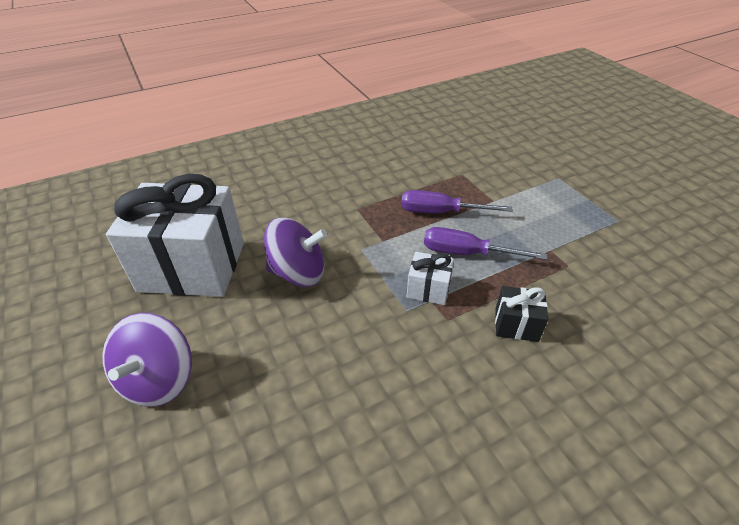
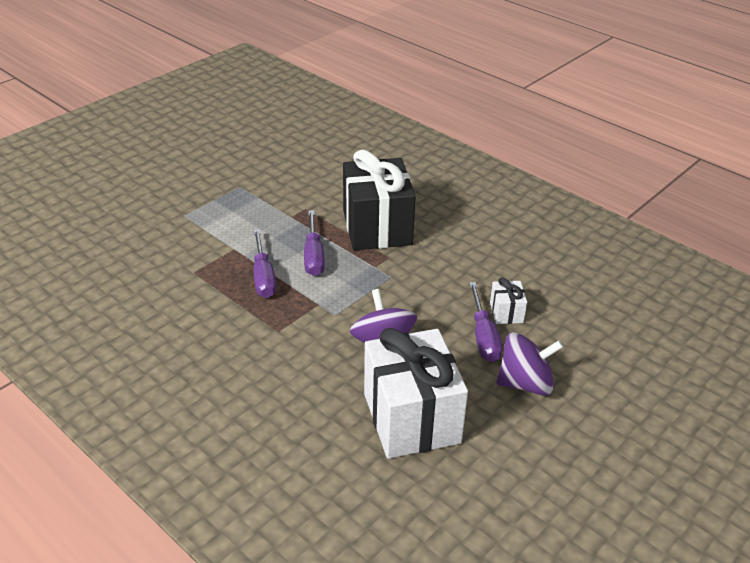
camera: 110 degrees left, 5 degrees down
(256, 367) = (483, 336): none -> purple screwdriver
(428, 289) = (364, 269): white gift -> white gift (506, 312)
(516, 325) = (377, 227): black gift -> black gift, size x2.35

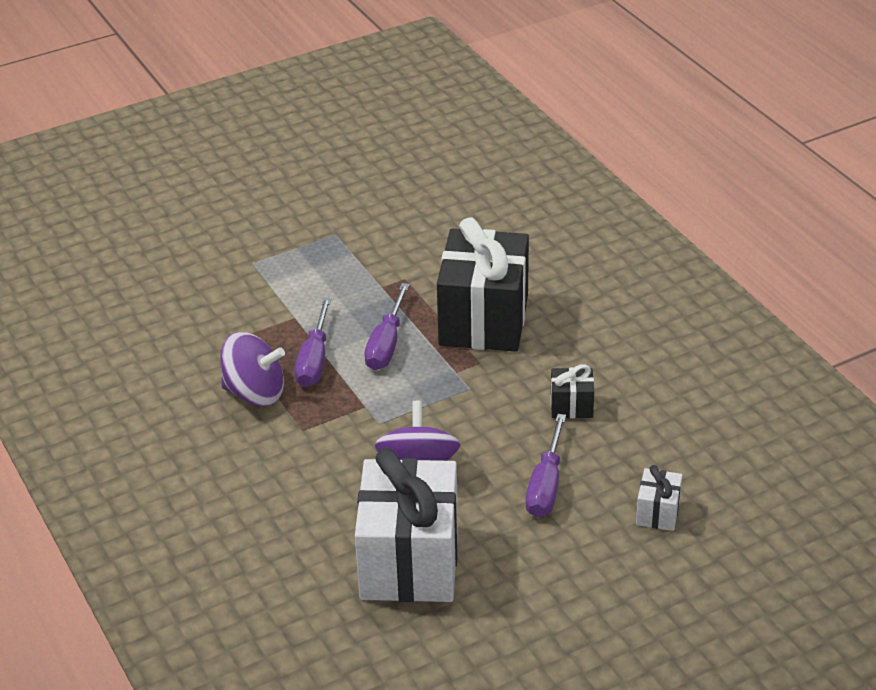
camera: 20 degrees right, 0 degrees up
(471, 276) = (571, 406): none -> black gift
(506, 312) = (591, 461): white gift -> white gift (658, 512)
(525, 383) = (566, 551): purple spinning top -> purple spinning top (255, 393)

